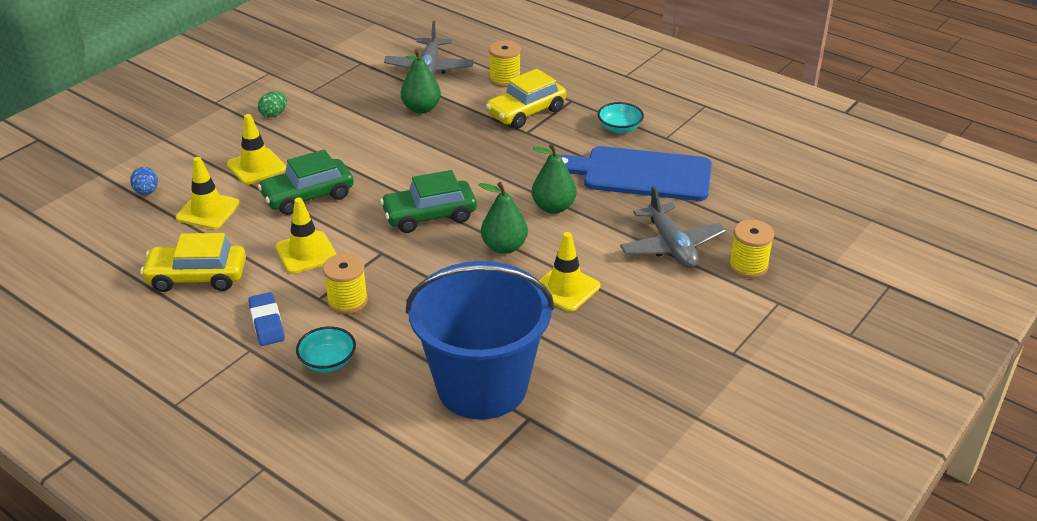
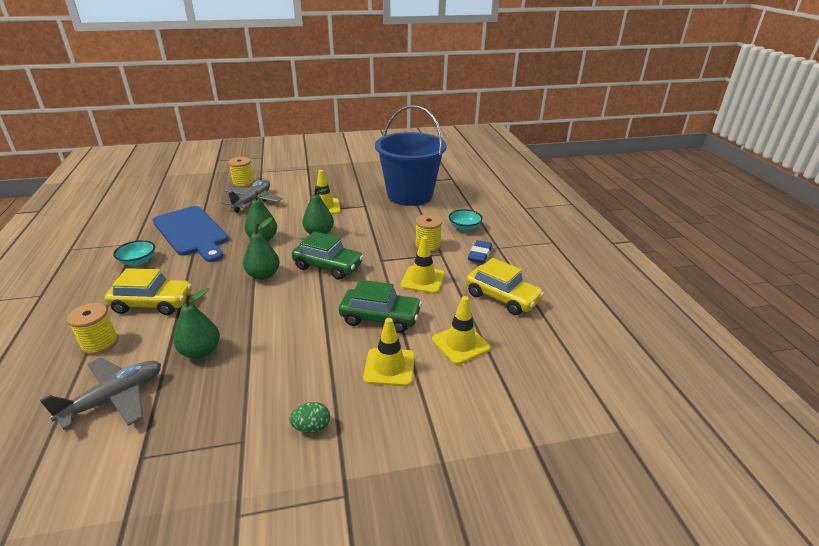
camera: 140 degrees left, 5 degrees down
(146, 192) = (499, 392): blue egg -> none
(478, 175) = (263, 275): none -> green pear

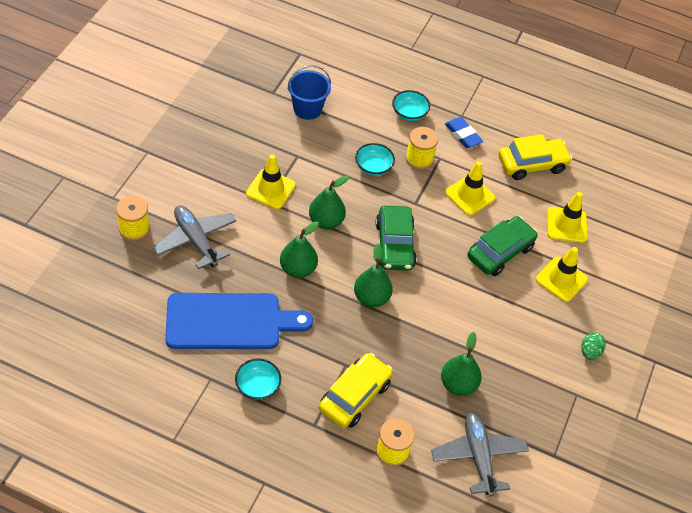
camera: 60 degrees left, 20 degrees up
(328, 266) = (394, 245): green car -> green car turned 120 degrees clockwise
(393, 232) = (373, 167): none -> turquoise bowl
(410, 195) = (307, 109): blue bucket -> blue bucket, size x0.49

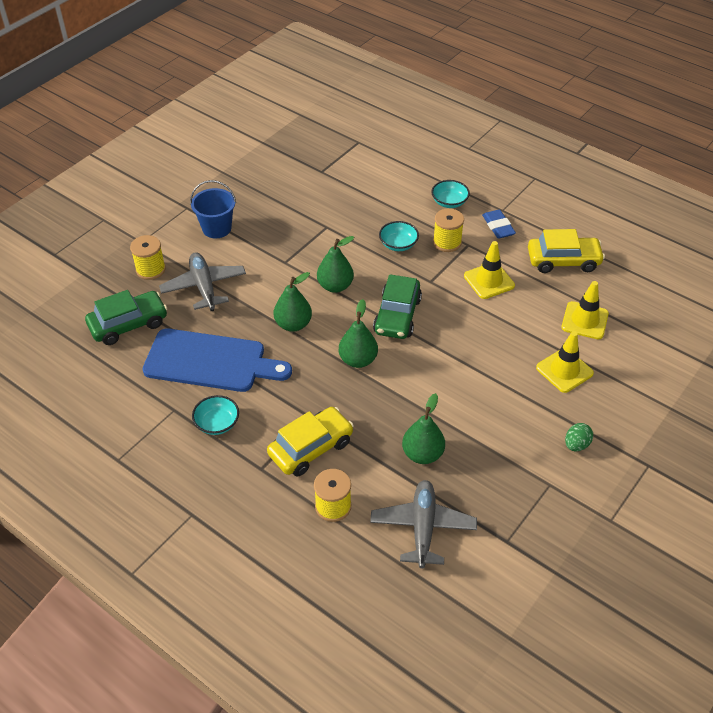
camera: 20 degrees right, 5 degrees down
(270, 189) = (291, 252): yellow traffic cone -> none
(307, 109) = (350, 188): blue bucket -> blue bucket (216, 228)
(500, 252) = (505, 336): green car -> green car (128, 324)

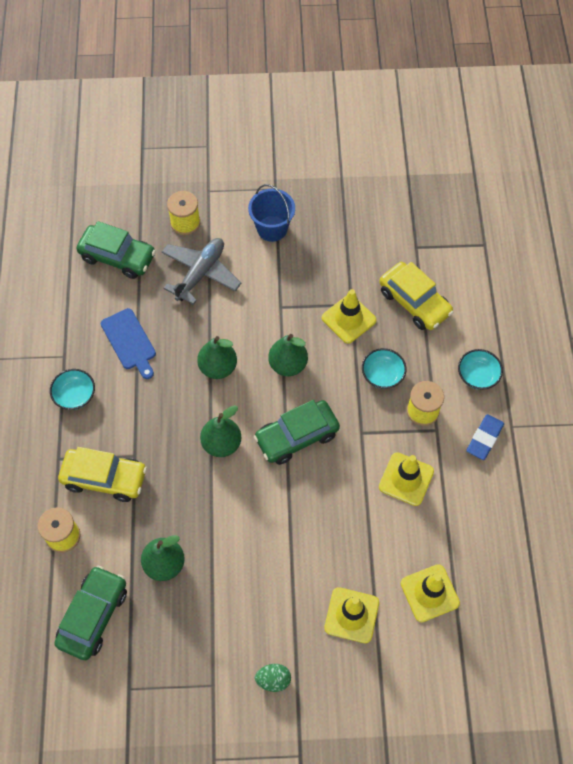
camera: 50 degrees right, 15 degrees up
(211, 361) = (130, 342): blue cutting board -> blue cutting board, size x0.57
(336, 235) = (348, 319): none -> yellow traffic cone
(423, 527) = (93, 616): grey plane -> green car
(563, 261) = (492, 524): yellow car -> yellow car (414, 302)

